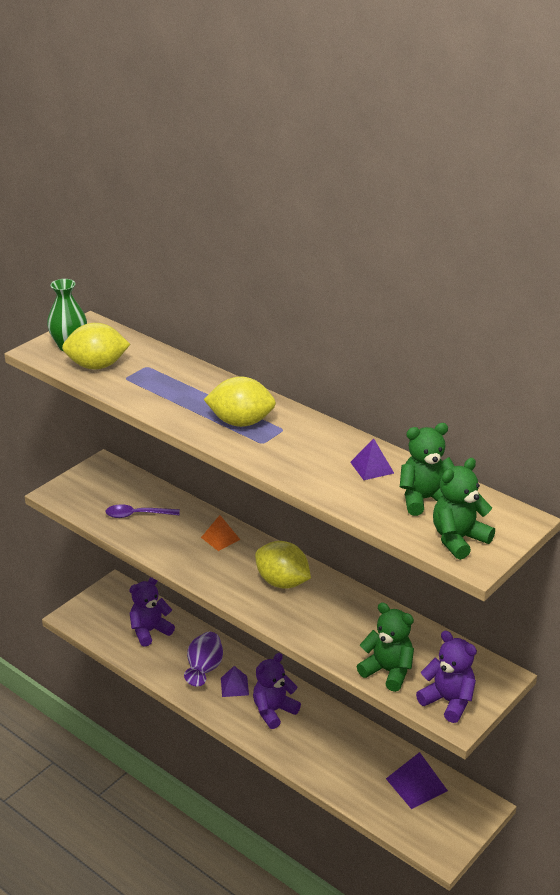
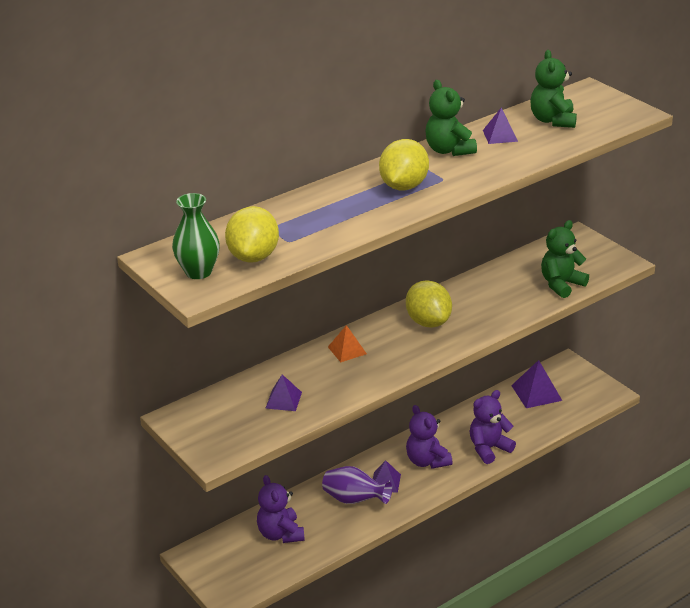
camera: 75 degrees left, 0 degrees up
(137, 515) = (283, 400): purple spoon -> purple pyramid
(282, 582) = (428, 322): yellow lemon -> yellow lemon turned 75 degrees counterclockwise
(448, 701) = (601, 263): purple teddy bear -> purple teddy bear (489, 448)
(458, 539) = (609, 115): green teddy bear -> green teddy bear (449, 150)

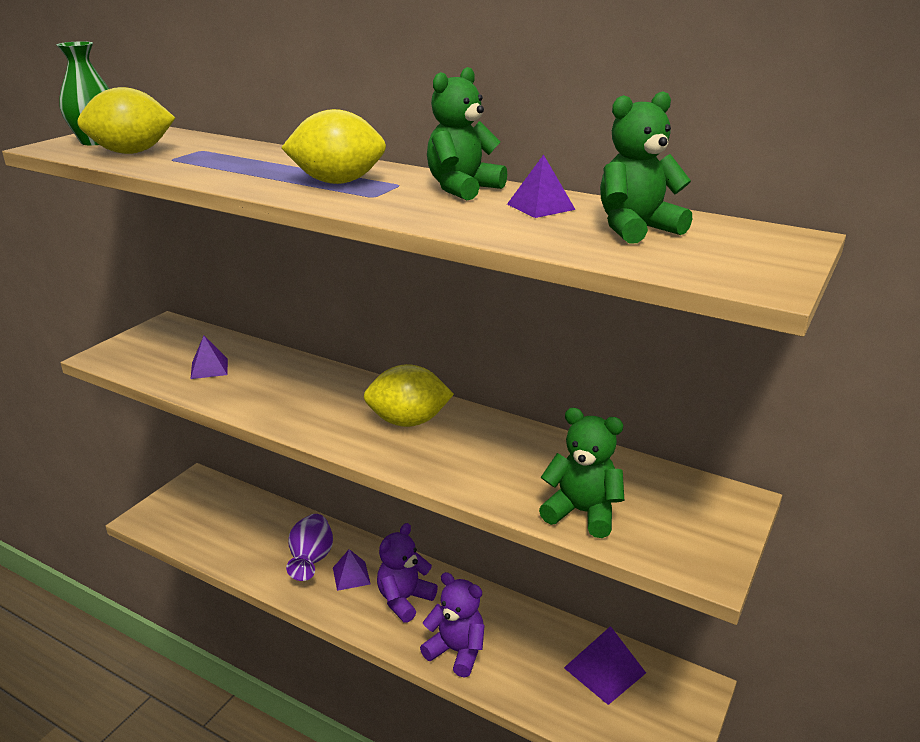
camera: 65 degrees right, 5 degrees down
(280, 534) = (241, 524): purple teddy bear -> none
(347, 350) = (319, 383): orange pyramid -> none
(428, 322) = (408, 421): yellow lemon -> yellow lemon turned 45 degrees clockwise

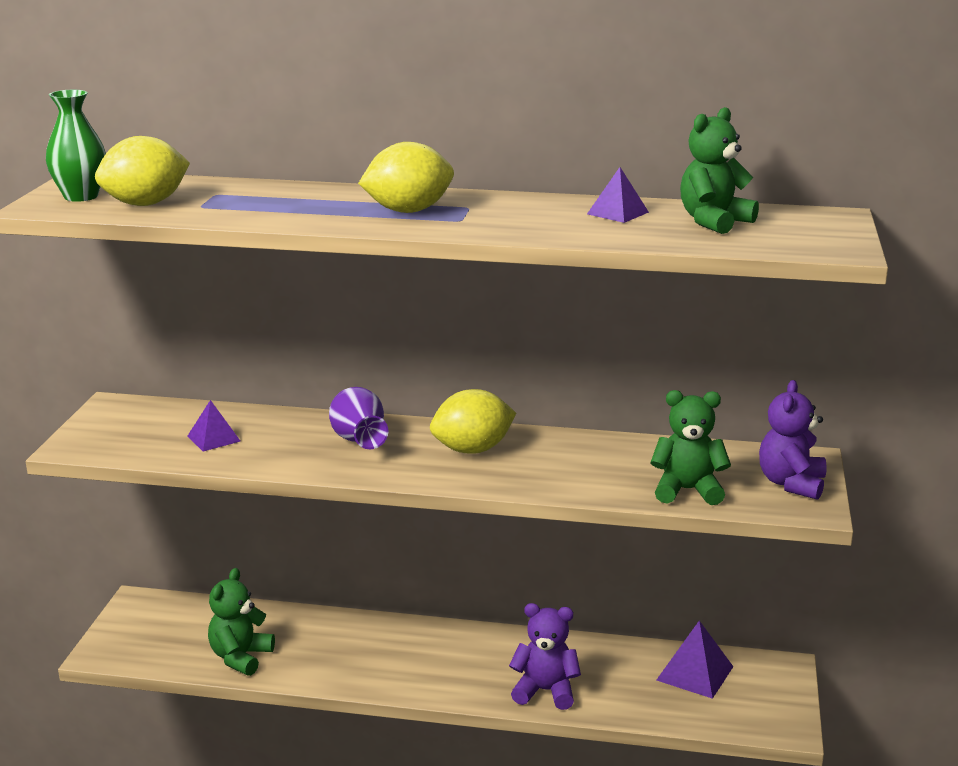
camera: 20 degrees left, 5 degrees down
(311, 560) = (337, 649): purple vase -> purple vase (359, 441)
(351, 575) = (391, 653): purple pyramid -> none
(404, 600) = (463, 661): purple teddy bear -> purple teddy bear (791, 484)
(462, 189) = (531, 205): green teddy bear -> green teddy bear (240, 657)

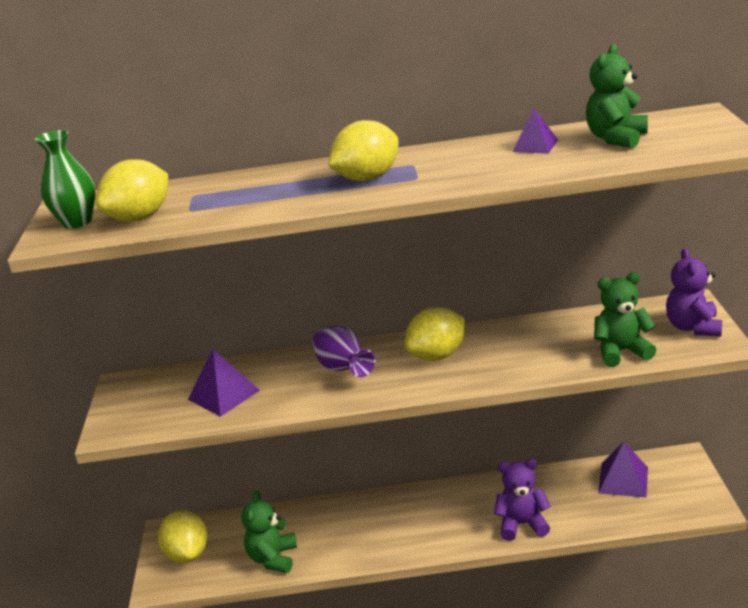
camera: 10 degrees left, 5 degrees up
(149, 630) = (187, 553): none -> yellow lemon
(213, 438) = (223, 395): purple pyramid -> purple pyramid, size x1.53

